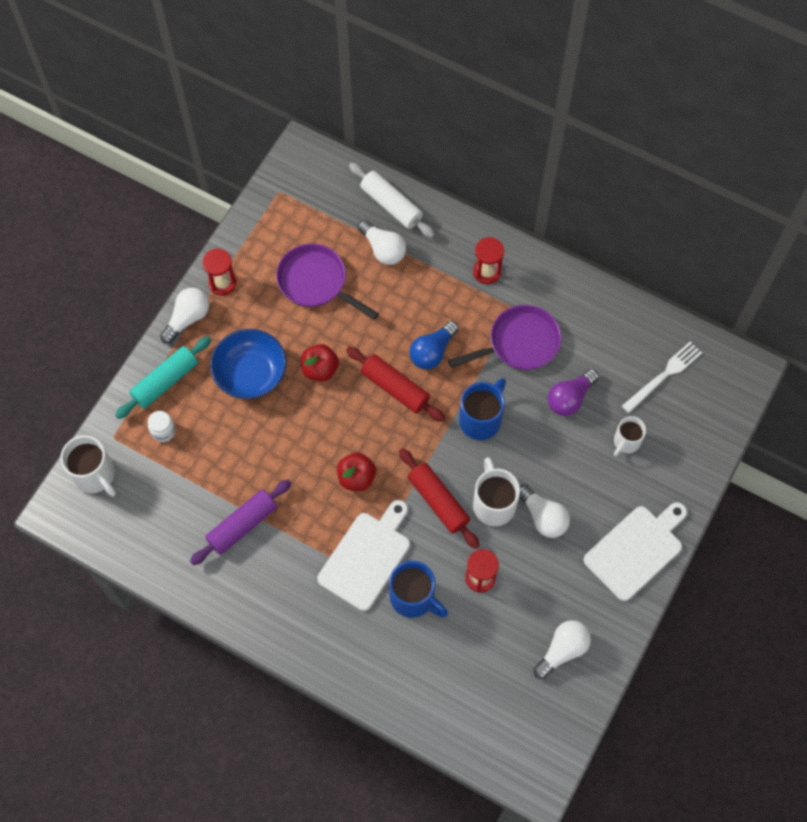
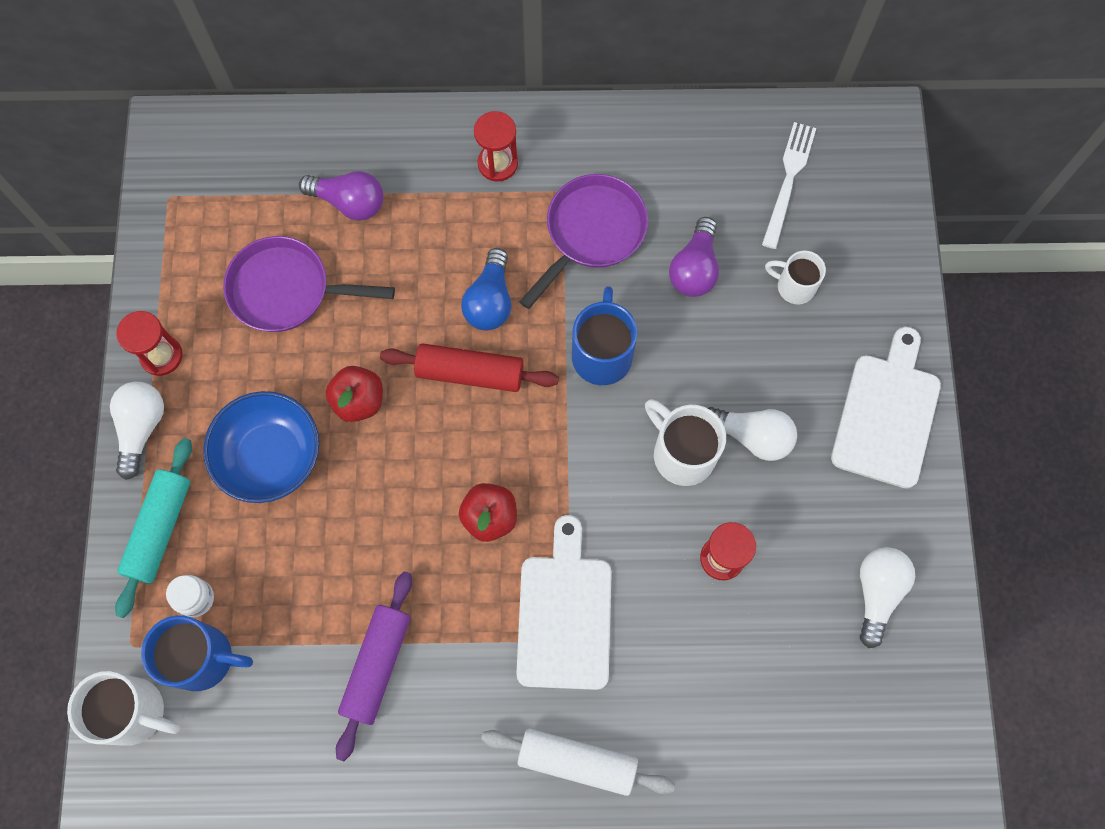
camera: 30 degrees left, 5 degrees up
(383, 249) = (349, 202): white light bulb -> purple light bulb
(391, 205) = (326, 141): white rolling pin -> white rolling pin (577, 762)
(413, 598) = (655, 633): blue mug -> blue mug (203, 658)
(438, 501) = (612, 489): red rolling pin -> none
(626, 442) = (794, 286): white mug -> white mug turned 105 degrees clockwise

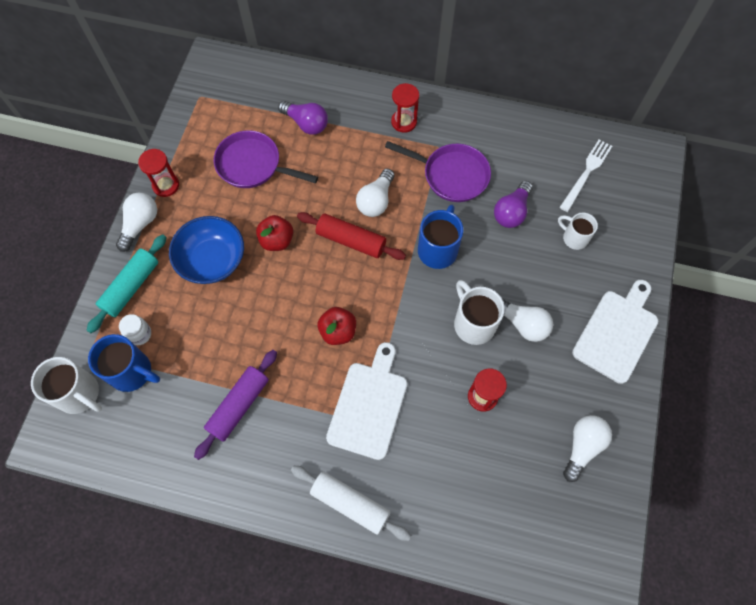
camera: 15 degrees right, 5 degrees down
(490, 301) = (376, 200): blue light bulb -> white light bulb
(591, 232) = (451, 175): purple pan -> purple pan turned 60 degrees clockwise

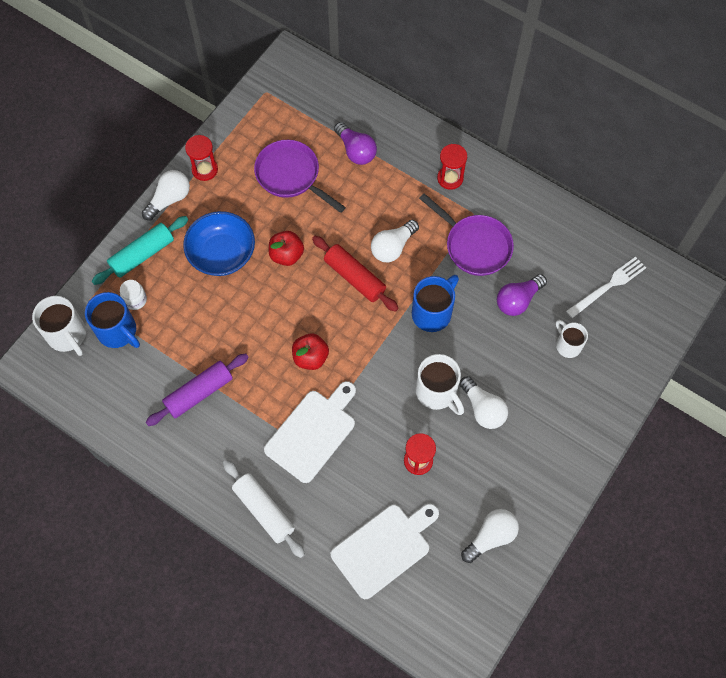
camera: 20 degrees right, 0 degrees up
(473, 323) = (437, 392): white mug -> white mug turned 150 degrees clockwise
(617, 332) = (569, 447): white cutting board -> white cutting board (384, 548)

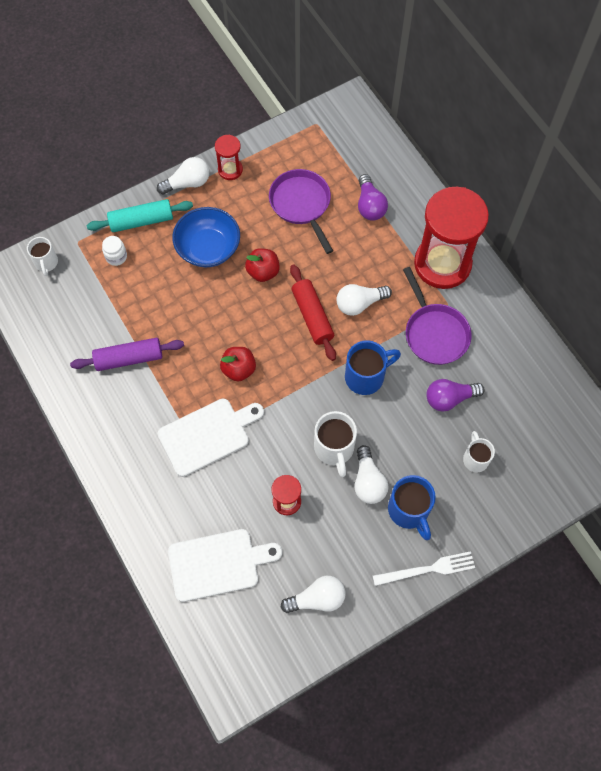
camera: 25 degrees right, 0 degrees up
(67, 335) = (46, 263): white mug -> white mug, size x0.64
(118, 331) = (89, 277): blue mug -> blue mug (409, 511)
(264, 510) = (132, 483): white rolling pin -> none
(450, 178) = (442, 264): red hourglass -> red hourglass, size x2.22
(608, 286) = (540, 422): white fork -> white fork (427, 569)

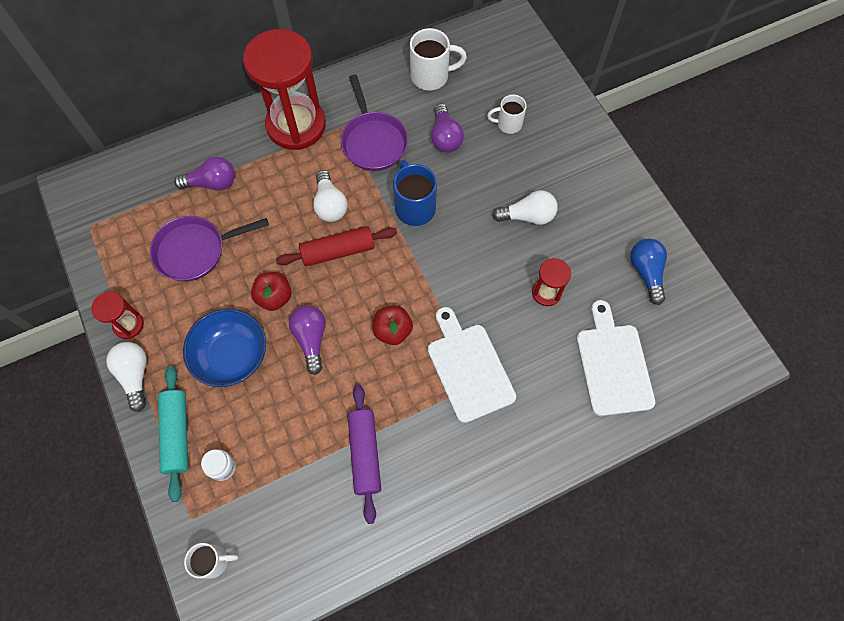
camera: 85 degrees left, 0 degrees up
(226, 305) = (311, 339): none -> purple light bulb
(317, 599) = (646, 272): white light bulb -> blue light bulb
(334, 449) = (491, 243): white mug -> white mug (431, 76)
(409, 511) = (558, 184): blue mug -> none
(427, 569) = (615, 175): white fork -> none
(434, 333) = (373, 141): purple pan -> purple pan turned 90 degrees clockwise

